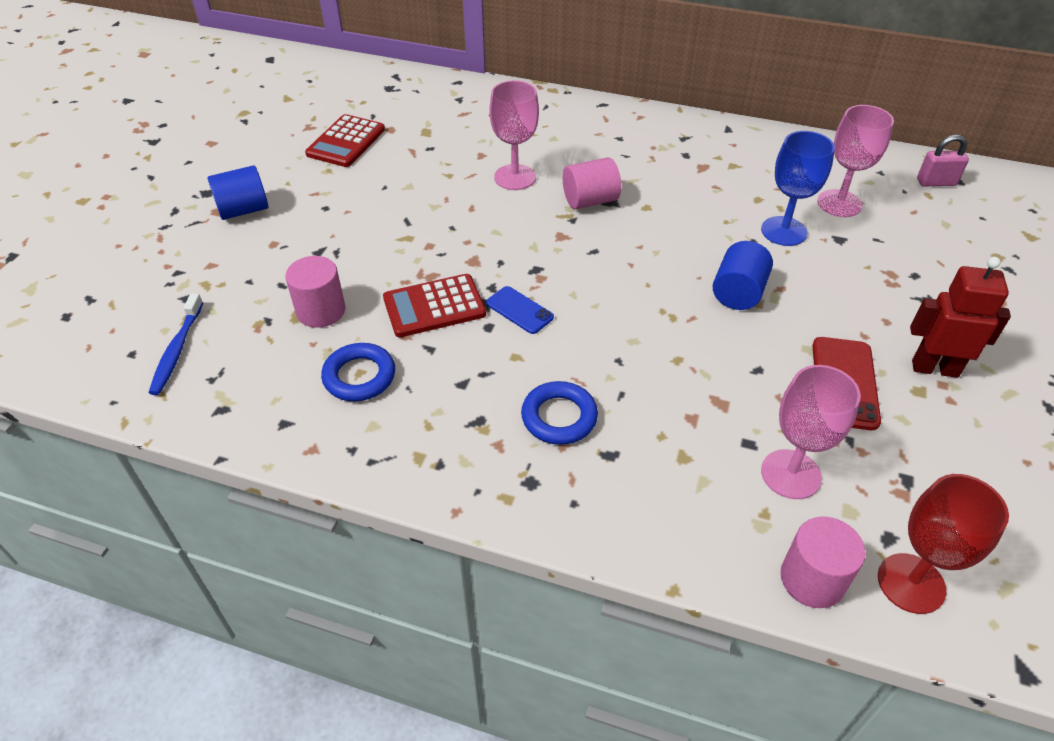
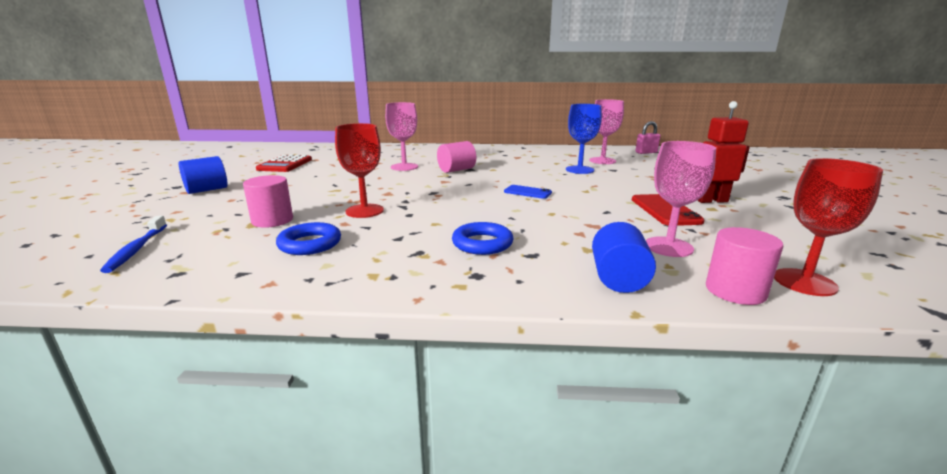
camera: 15 degrees left, 25 degrees down
(434, 306) = (364, 211): red calculator -> red goblet
(519, 310) = (429, 206): blue phone -> blue phone (527, 192)
(738, 293) = (570, 189): blue cylinder -> blue cylinder (618, 279)

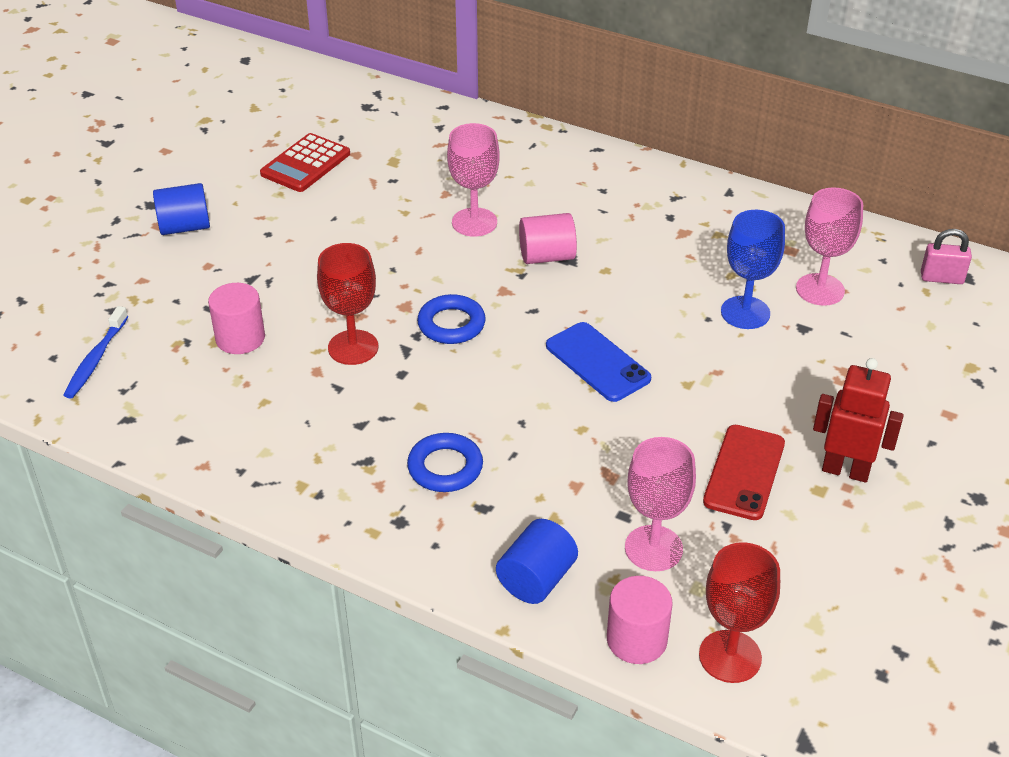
camera: 25 degrees right, 20 degrees up
(310, 244) = (263, 405): blue ring -> blue ring (451, 324)
(527, 192) = (597, 362): blue phone -> blue phone, size x1.58

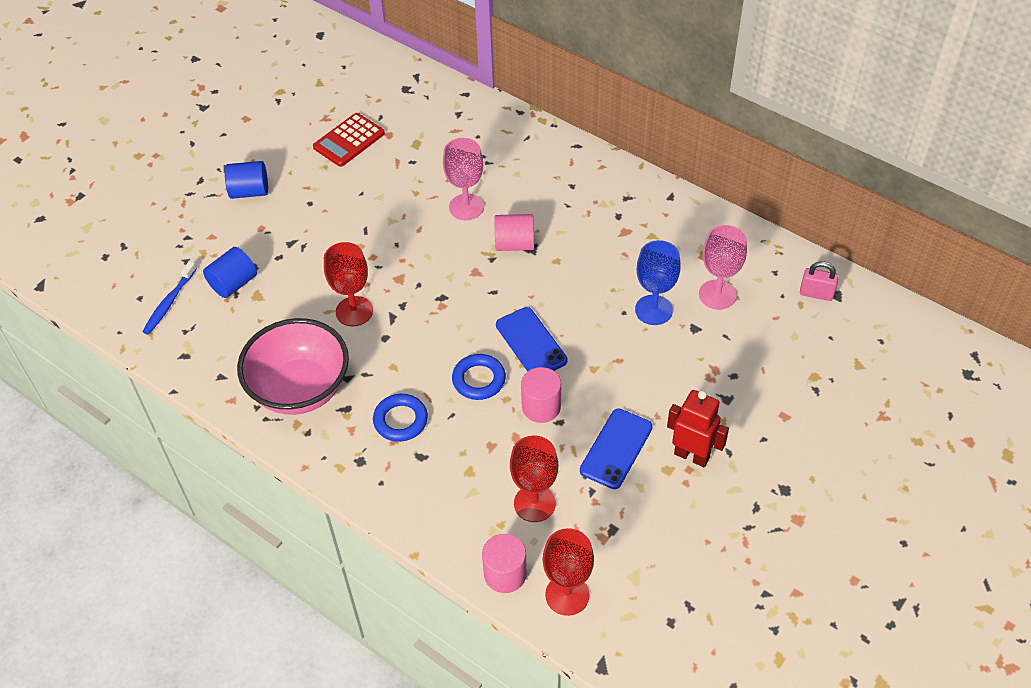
camera: 10 degrees right, 10 degrees up
(240, 338) = (274, 295): pink cylinder -> pink cylinder (541, 407)
(298, 443) = (300, 389): none -> pink bowl
(451, 324) = (430, 298): blue ring -> blue ring (479, 380)
(536, 579) = (446, 518): blue cylinder -> blue cylinder (233, 283)
(653, 548) = (534, 503): pink goblet -> red goblet
(744, 472) = (616, 449): red phone -> blue phone

